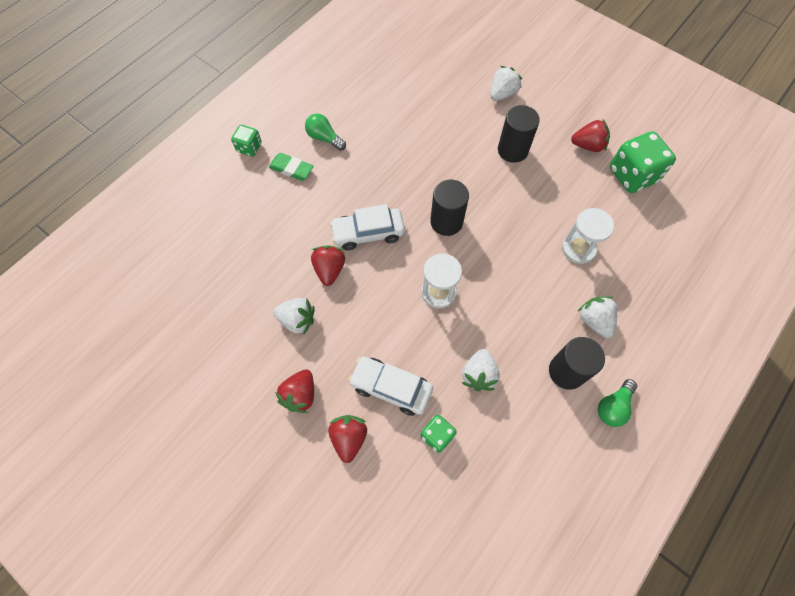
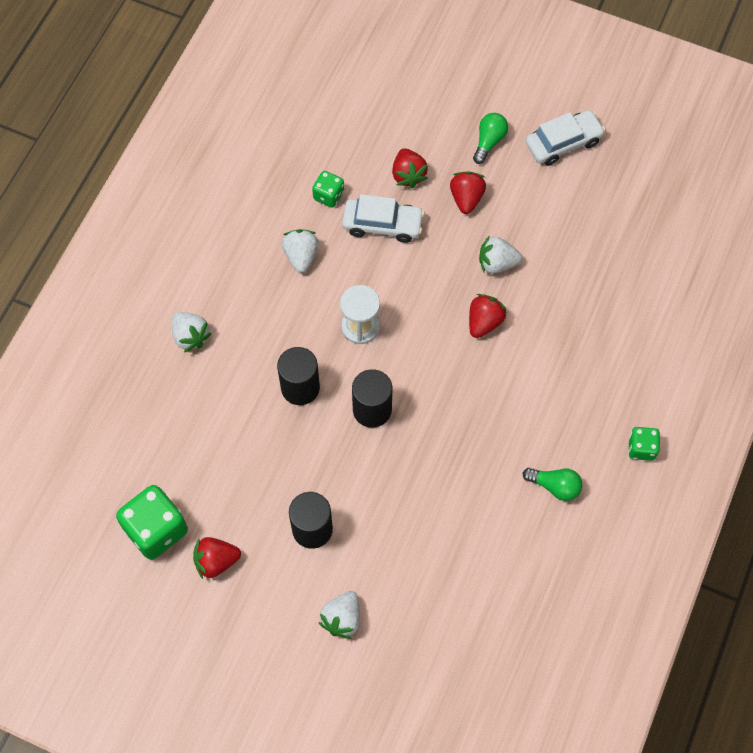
camera: 165 degrees right, 0 degrees up
(291, 169) = (577, 432): green eraser -> none
(329, 270) = (484, 322): red strawberry -> red strawberry turned 135 degrees counterclockwise
(368, 233) = (457, 374): white car -> white car (563, 143)
(566, 371) = (214, 279): black cylinder -> black cylinder (300, 387)
(578, 249) = (215, 414): white hourglass -> none
(613, 406) = (166, 258): green light bulb -> green light bulb (489, 141)

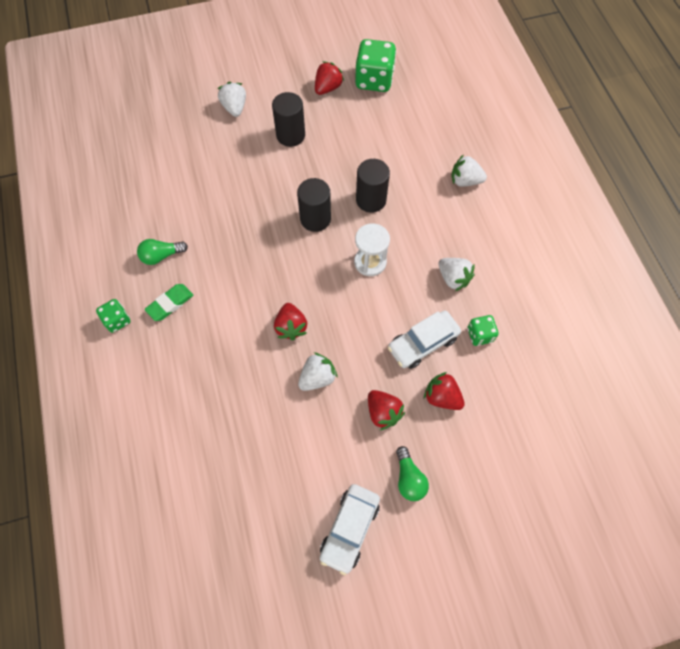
camera: 140 degrees right, 0 degrees up
(580, 427) = (170, 304): none -> green eraser

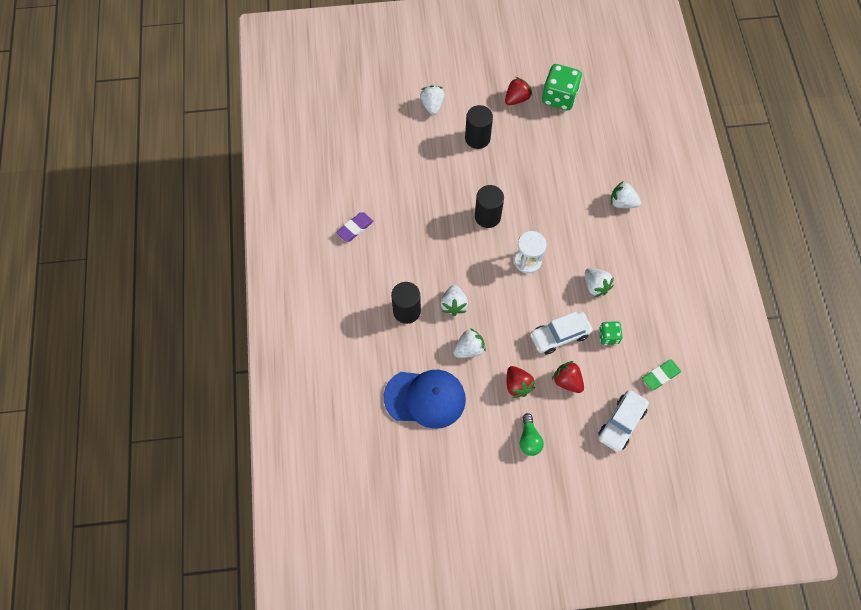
camera: 10 degrees right, 0 degrees up
(117, 320) = (314, 276): green dice -> none
(161, 256) = (355, 228): green light bulb -> purple eraser
(170, 304) = (358, 270): green eraser -> green eraser (660, 376)
(272, 448) = (425, 398): none -> blue cap
(291, 327) = (453, 304): red strawberry -> white strawberry
(350, 529) = (476, 468): white car -> white car (621, 423)
(371, 200) = (537, 207): black cylinder -> black cylinder (406, 311)

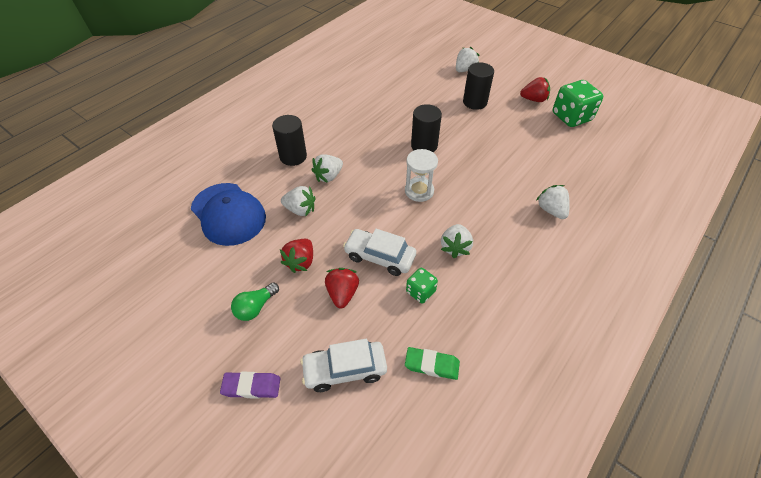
camera: 45 degrees right, 15 degrees down
(355, 228) = (327, 95): purple eraser -> purple eraser (251, 387)

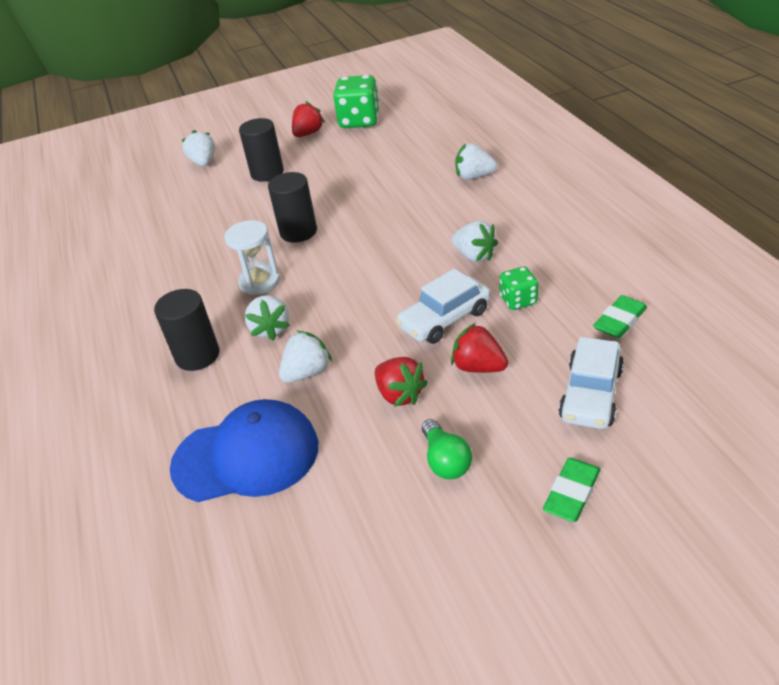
camera: 55 degrees left, 10 degrees down
(251, 387) = (572, 493): purple eraser -> green eraser
(419, 191) = (368, 257): white hourglass -> white hourglass (259, 282)

